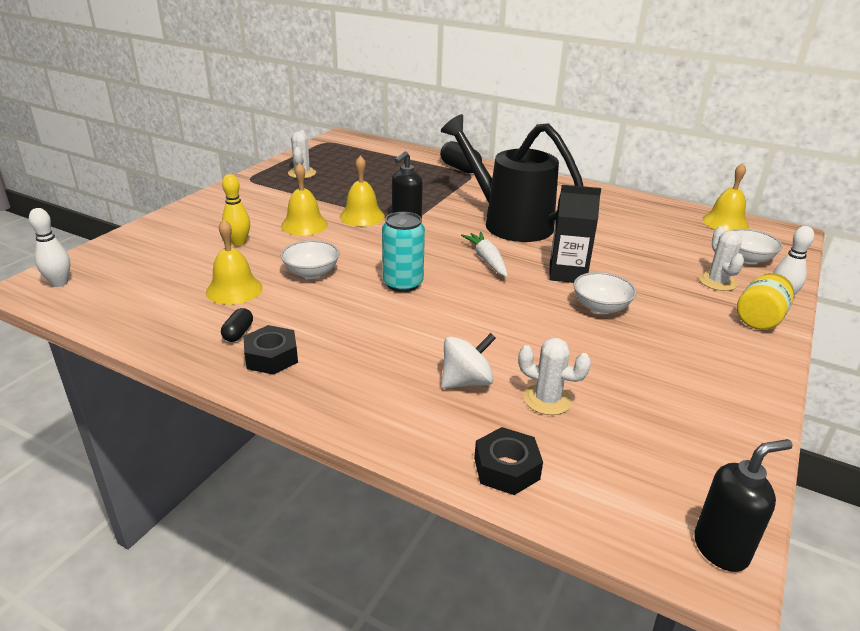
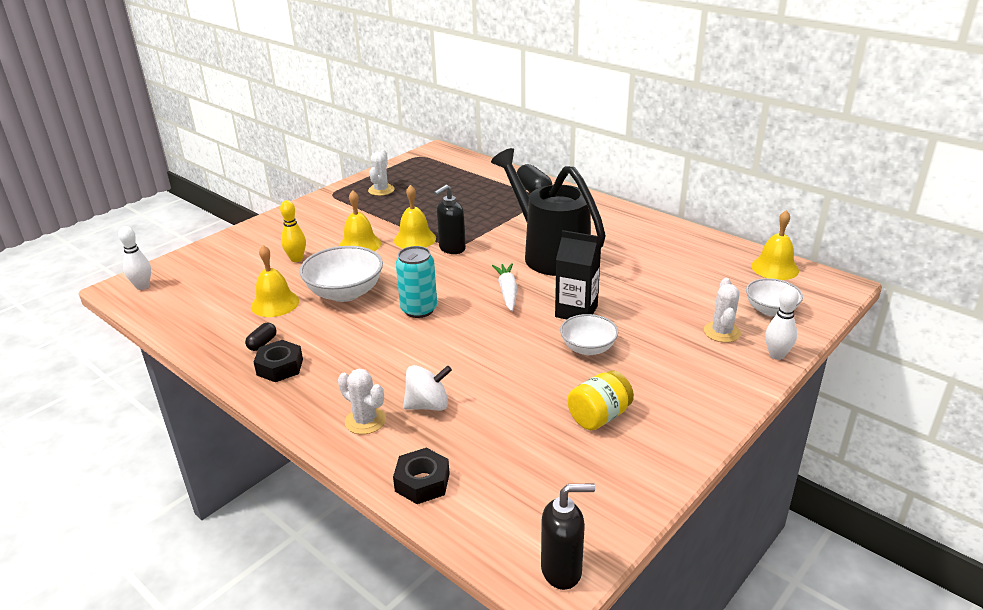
camera: 15 degrees right, 0 degrees up
(311, 273) = (345, 293): white bowl -> white bowl, size x1.59
(547, 400) = (488, 429): white cactus -> white cactus (365, 421)
(759, 318) = (739, 374): yellow jar -> yellow jar (599, 416)

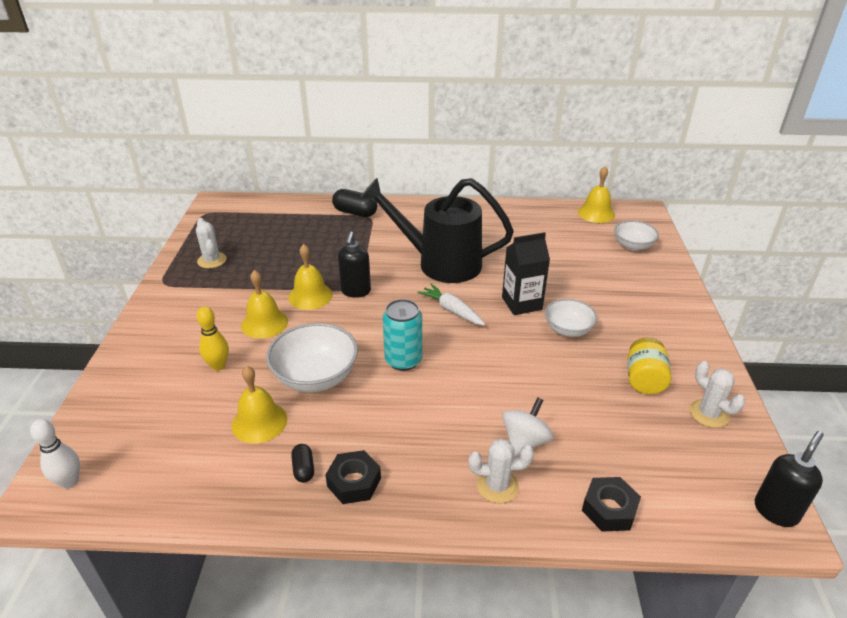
camera: 40 degrees left, 5 degrees up
(722, 332) = (628, 275): white cactus -> white cactus (708, 414)
(776, 355) = (677, 277): white bowling pin -> none

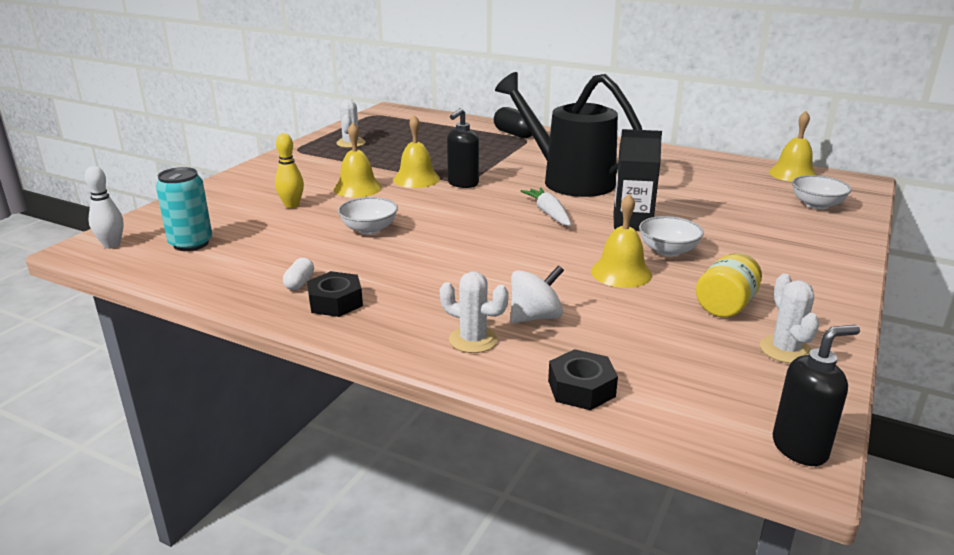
camera: 25 degrees right, 10 degrees down
(259, 422) = (291, 246): yellow bell -> yellow bell (621, 273)
(303, 469) = (299, 283): black capsule -> white capsule
(315, 377) = (369, 229): white bowl -> white bowl, size x0.63
(403, 360) = (464, 236): turquoise can -> turquoise can (191, 243)

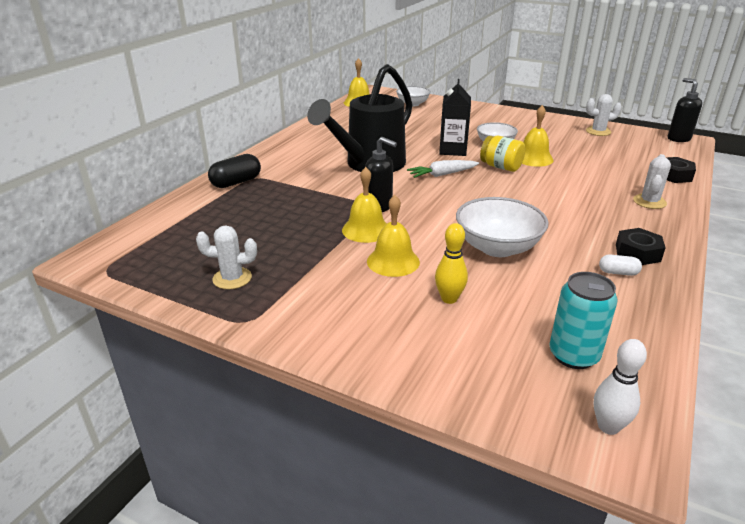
camera: 90 degrees left, 5 degrees up
(369, 229) = (497, 247): white bowl -> white bowl, size x1.59
(535, 317) = (608, 184): white spinning top -> none
(725, 306) = (560, 138): yellow jar -> yellow jar (501, 167)

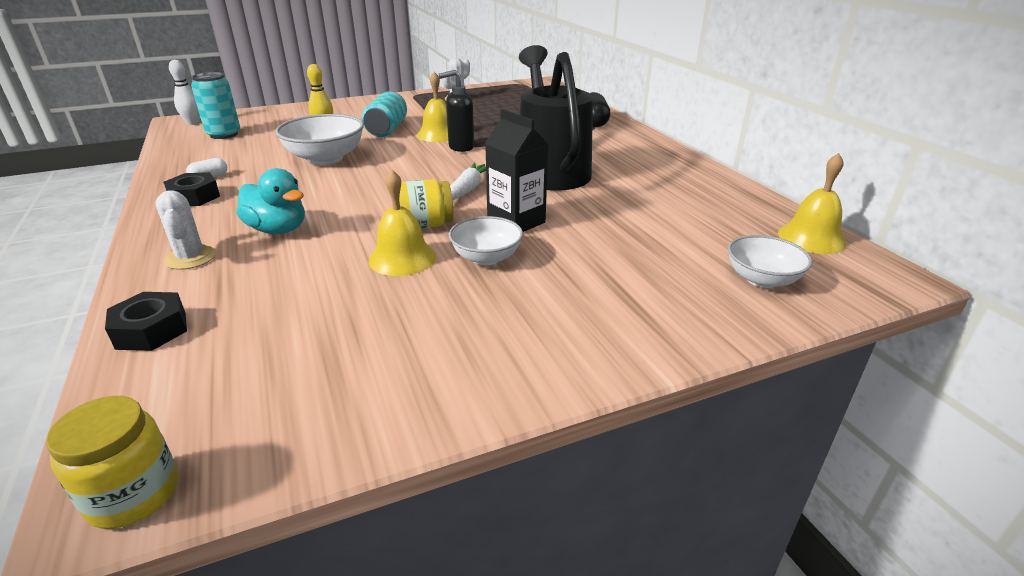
camera: 130 degrees right, 0 degrees up
(393, 261) = (387, 129): yellow bell -> turquoise can
(587, 198) = (278, 229): none -> turquoise duck
(598, 131) = (357, 399): white cactus -> none
(678, 139) = (133, 494): black soap dispenser -> yellow jar

